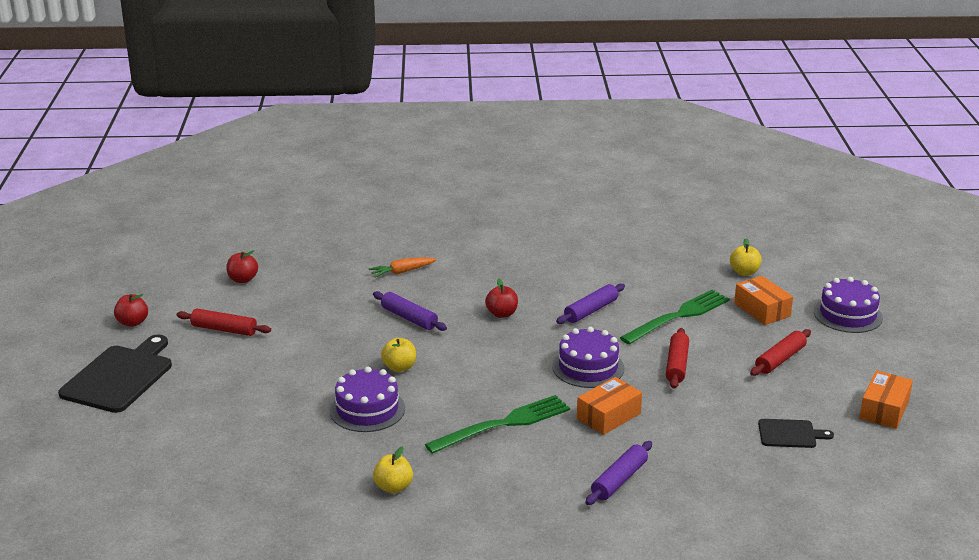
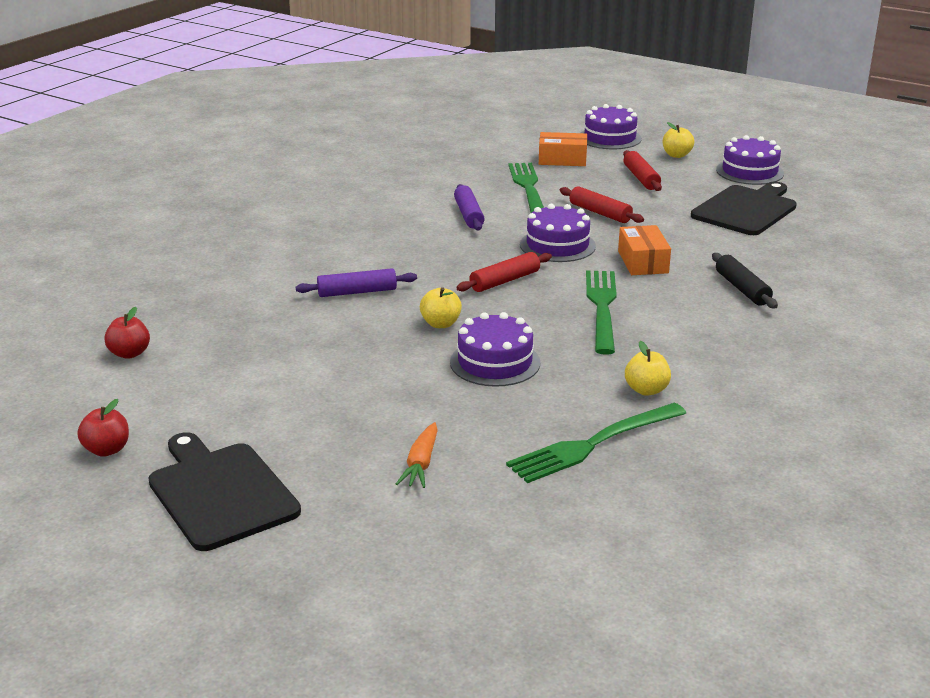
camera: 55 degrees left, 0 degrees up
(224, 329) = (220, 395): red rolling pin -> red rolling pin (505, 281)
(293, 489) = (592, 445): none -> green fork
(402, 272) = (264, 269): orange carrot -> orange carrot (421, 464)
(502, 314) = (416, 250): red apple -> none
(619, 480) = (742, 289): purple rolling pin -> black rolling pin
(744, 272) = (498, 146): yellow apple -> yellow apple (676, 155)
(790, 434) = (746, 209): black cutting board -> black cutting board, size x1.90
(884, 410) = (749, 171): orange box -> purple cake

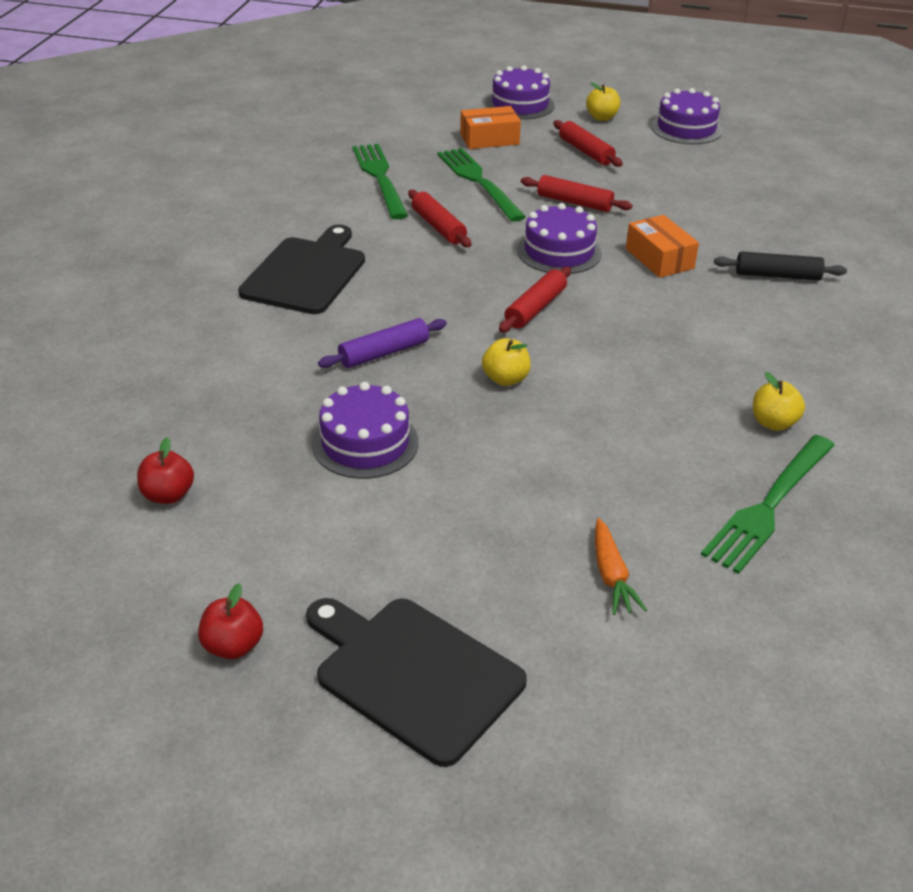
camera: 20 degrees left, 10 degrees up
(469, 215) = (438, 227): purple rolling pin -> red rolling pin
(495, 362) = (597, 419): purple cake -> purple cake (365, 443)
(601, 307) = (657, 324): green fork -> green fork (379, 177)
(742, 289) = (777, 275): black rolling pin -> black rolling pin turned 45 degrees counterclockwise
(746, 209) = (715, 176): black cutting board -> black cutting board (306, 273)

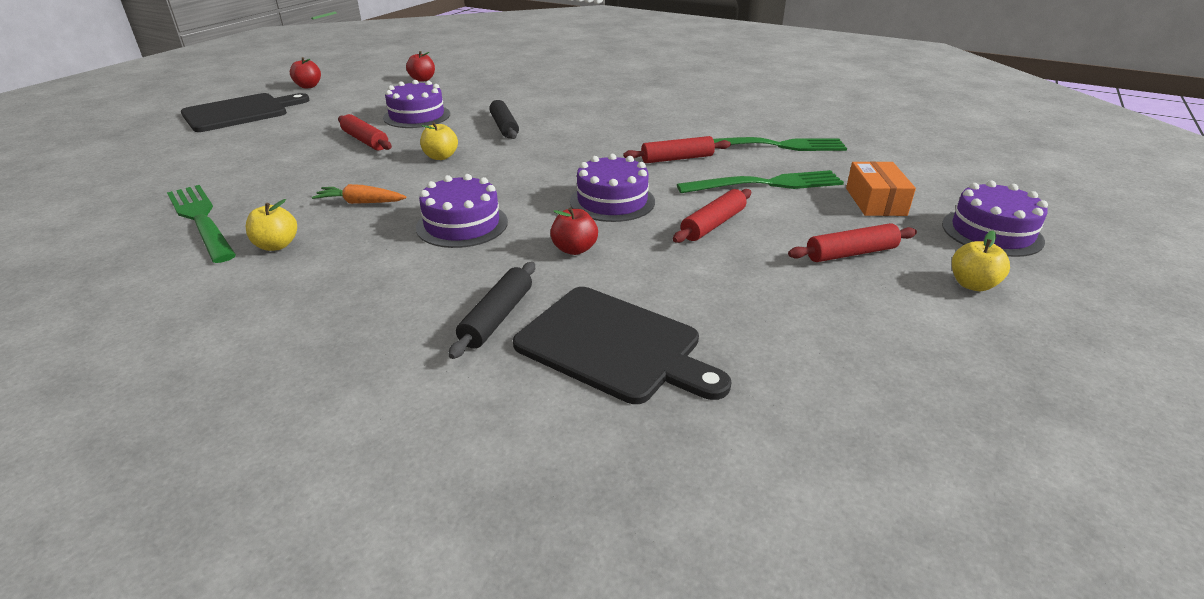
camera: 105 degrees right, 5 degrees down
(306, 273) = (621, 114): black cutting board -> black cutting board (614, 346)
(384, 353) = (504, 127): purple rolling pin -> black rolling pin
(535, 308) = (524, 178): red rolling pin -> red rolling pin (365, 140)
(611, 575) = (226, 160): orange carrot -> orange carrot (361, 202)
(659, 258) = (574, 249): orange box -> red apple
(686, 128) = (959, 355): purple cake -> purple cake (462, 224)

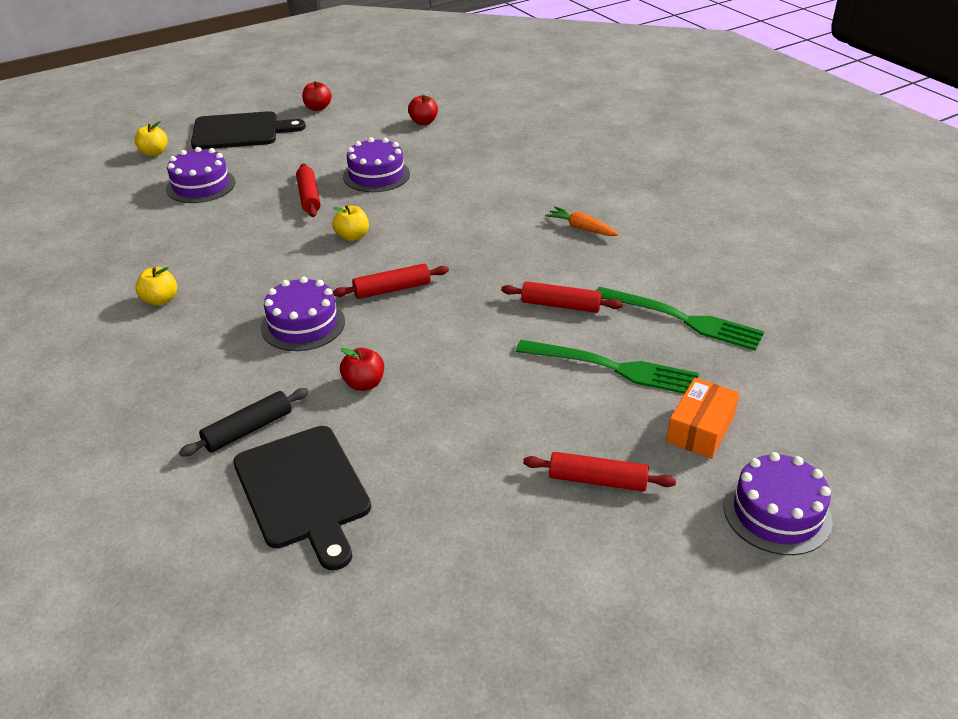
camera: 30 degrees right, 5 degrees up
(200, 219) = (131, 254): green fork -> none
(361, 202) = (249, 273): orange carrot -> orange carrot (581, 228)
(504, 127) = (440, 212): black rolling pin -> none
(612, 201) = (446, 340): purple cake -> purple cake (201, 185)
(713, 224) = (507, 399): red rolling pin -> red rolling pin (392, 289)
(972, 284) = (671, 561): yellow apple -> yellow apple (154, 153)

